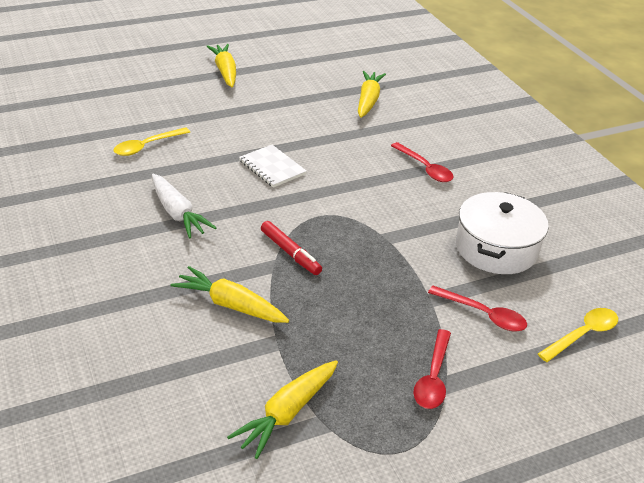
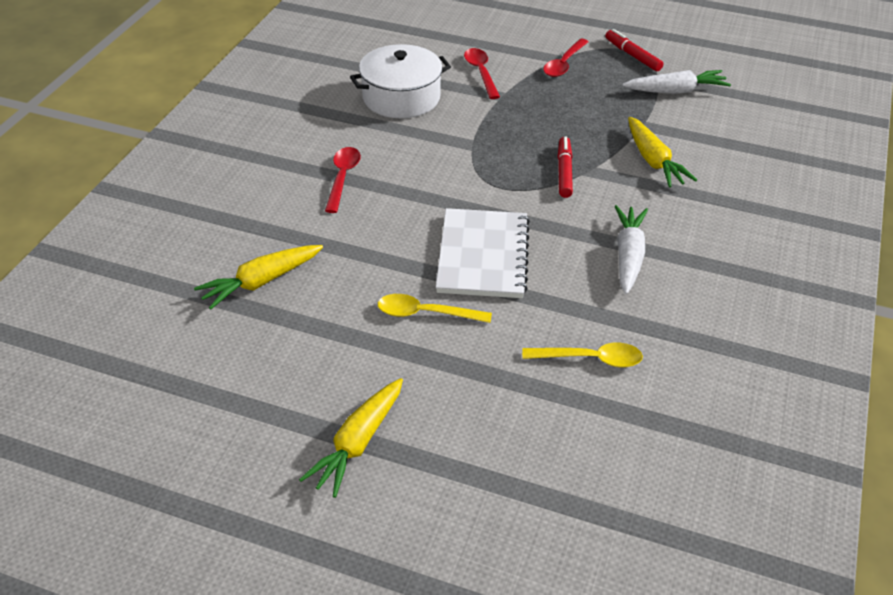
camera: 135 degrees left, 5 degrees up
(272, 167) = (482, 255): white notebook -> white notebook, size x1.63
(287, 413) = (676, 91): yellow carrot -> white carrot
(385, 444) = (632, 55): none -> red marker
(433, 378) = (564, 64): red spoon -> red spoon turned 150 degrees clockwise
(583, 334) = (437, 37): yellow spoon -> yellow spoon (425, 313)

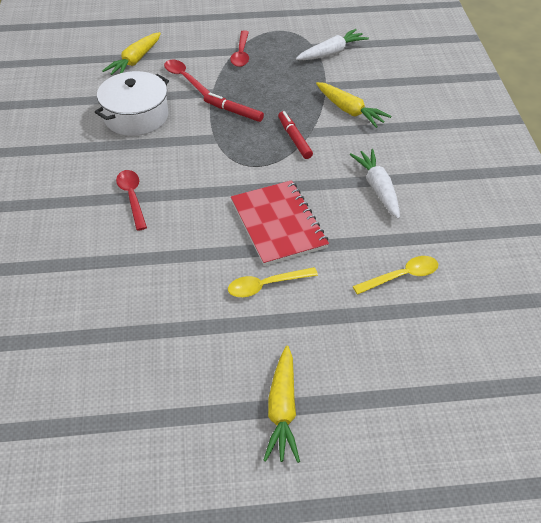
camera: 25 degrees left, 5 degrees up
(260, 282) = (122, 308): yellow carrot -> yellow carrot (135, 61)
(482, 255) = (278, 224): white notebook -> red notebook
(632, 55) = (285, 34): red marker -> red marker (233, 111)

